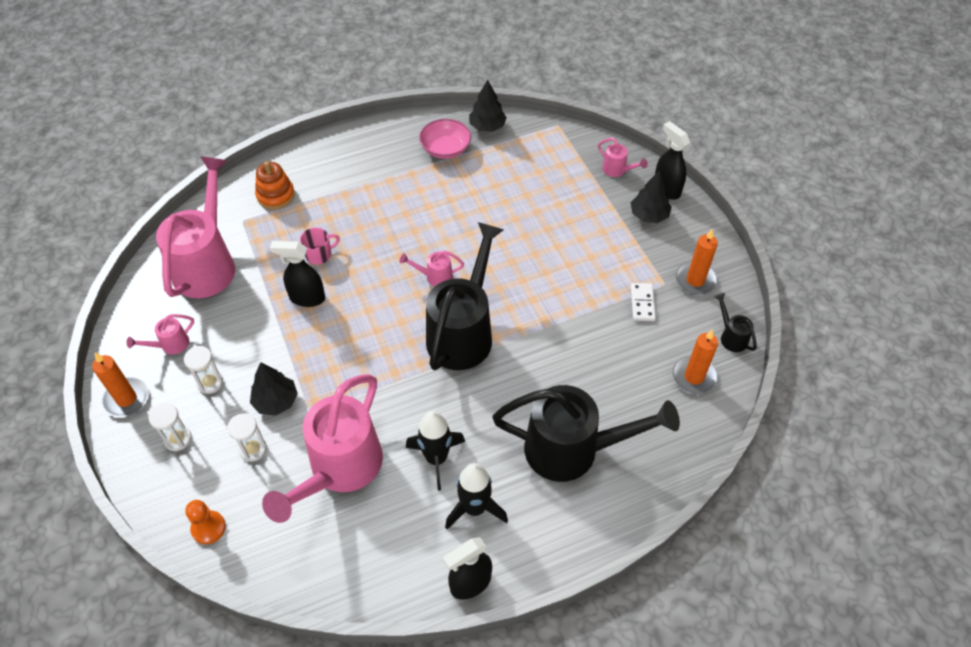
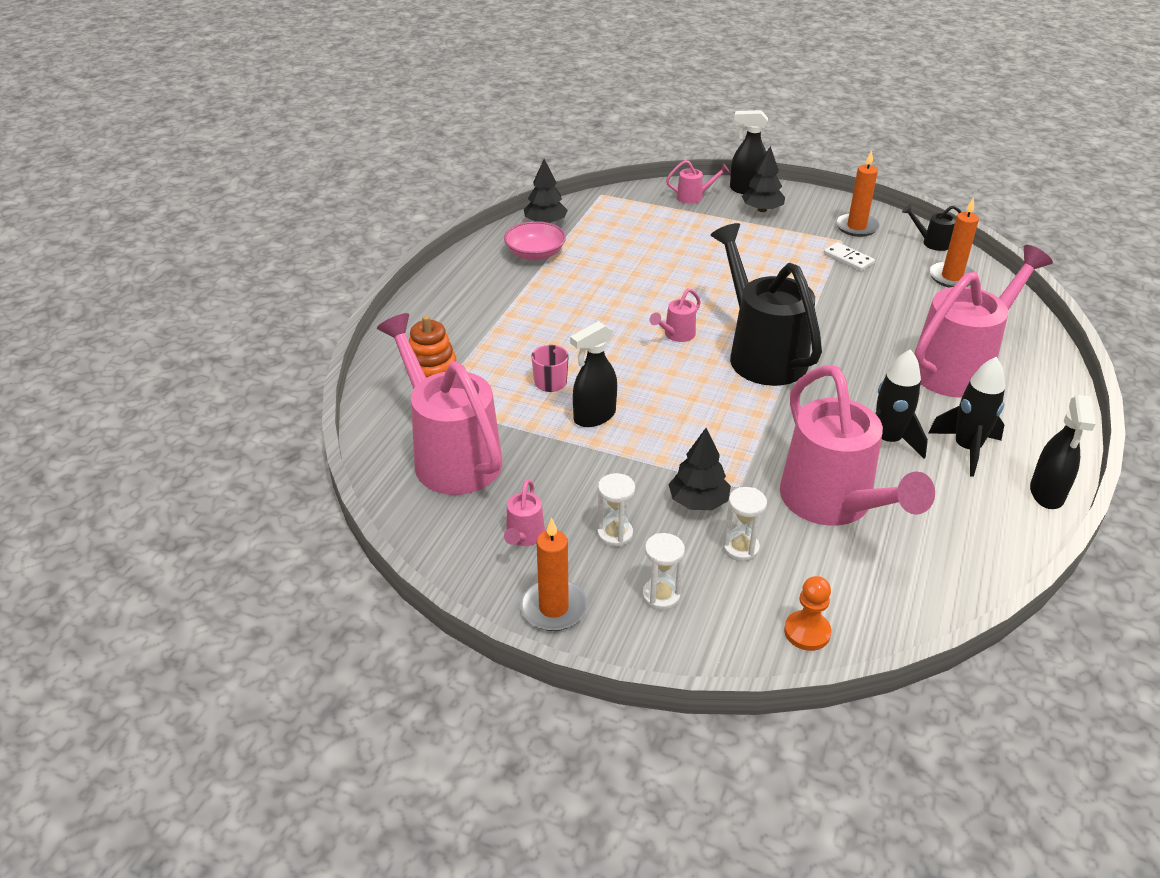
camera: 45 degrees left, 15 degrees down
(572, 449) = (959, 367): black watering can -> pink watering can

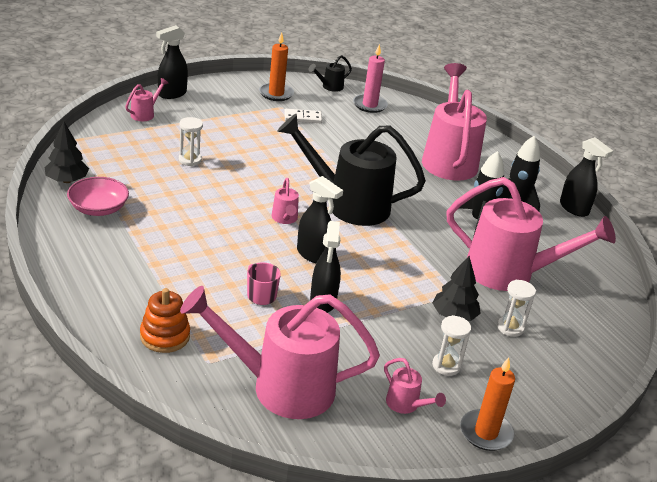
camera: 55 degrees left, 5 degrees down
(651, 376) = (313, 255): none -> black spray bottle
(661, 596) = (519, 382): white hourglass -> white hourglass (190, 160)
(762, 210) = (203, 105): black tree -> none
(807, 632) = (598, 350): orange pawn -> none
(951, 277) = (369, 105): orange candle -> pink candle

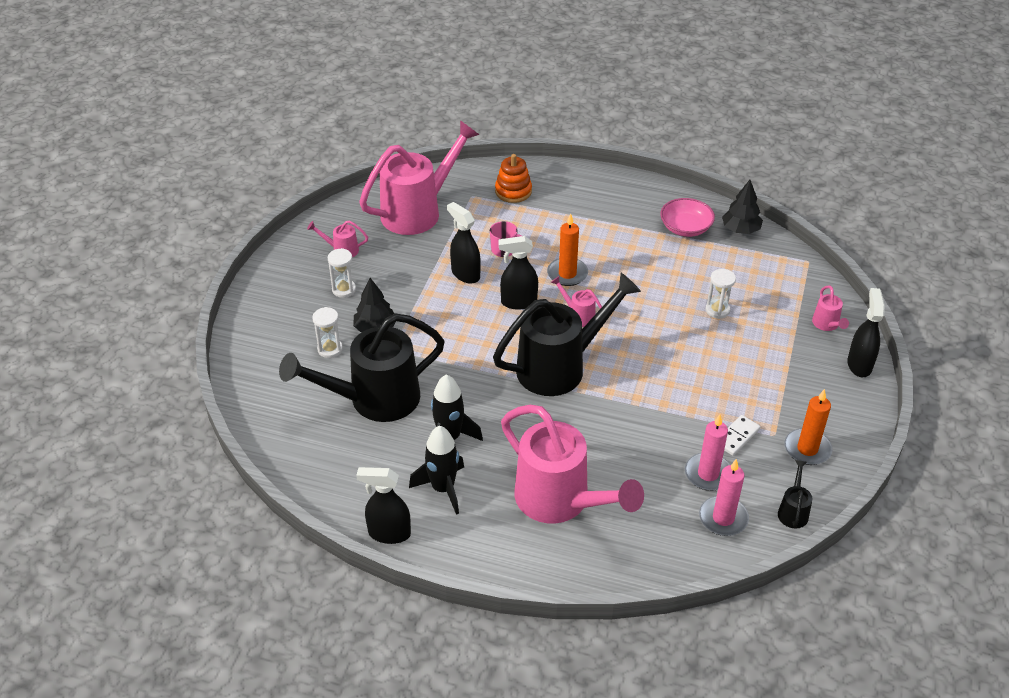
camera: 140 degrees right, 10 degrees up
(347, 118) = (708, 474): none -> pink candle
(486, 432) = (281, 267): orange candle -> orange candle (567, 274)
(509, 273) = (374, 400): pink watering can -> black watering can

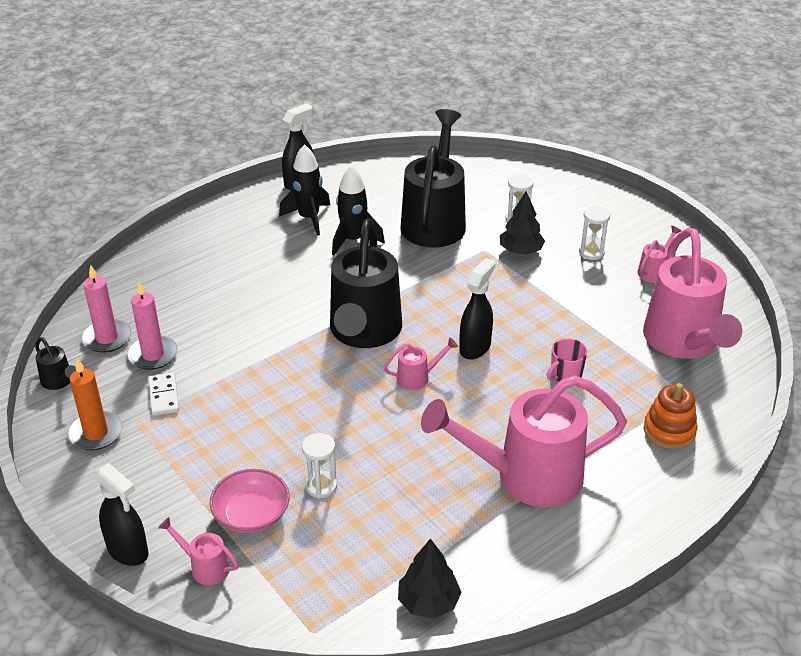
camera: 125 degrees right, 5 degrees down
(465, 274) = (549, 332): black spray bottle -> none
(560, 501) = (229, 265): pink watering can -> pink watering can (526, 476)
(567, 274) = (486, 401): orange candle -> none
(685, 228) = (478, 548): pink bowl -> pink bowl (251, 514)

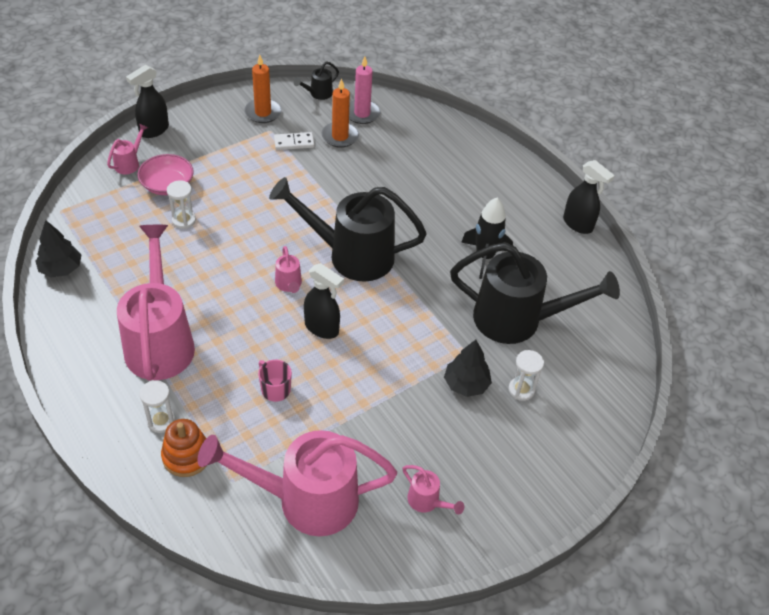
camera: 90 degrees right, 10 degrees up
(153, 355) = (340, 136): pink candle -> orange candle
(309, 218) = (518, 228): black rocket -> none
(591, 252) = (462, 447): white hourglass -> white hourglass (161, 421)

